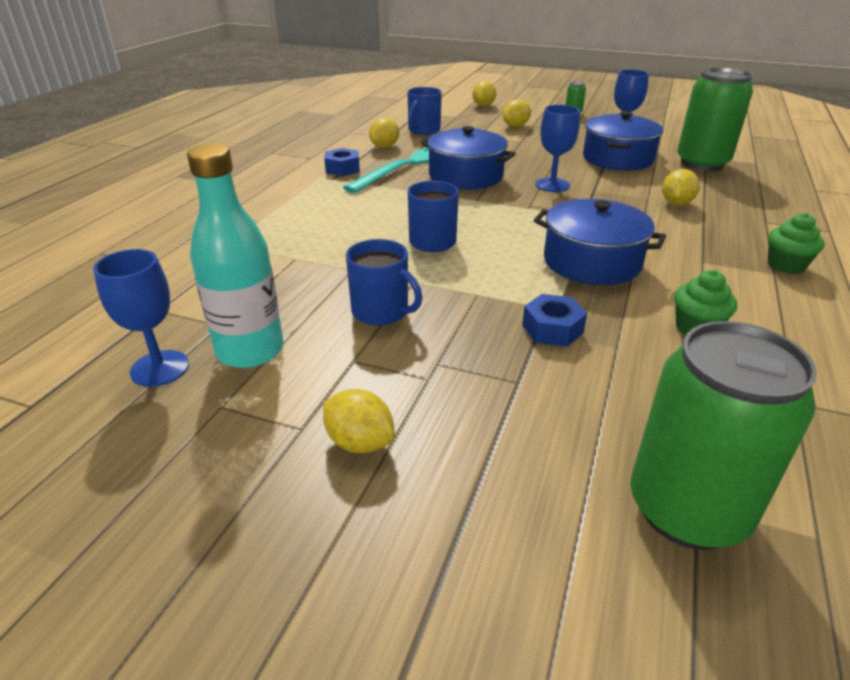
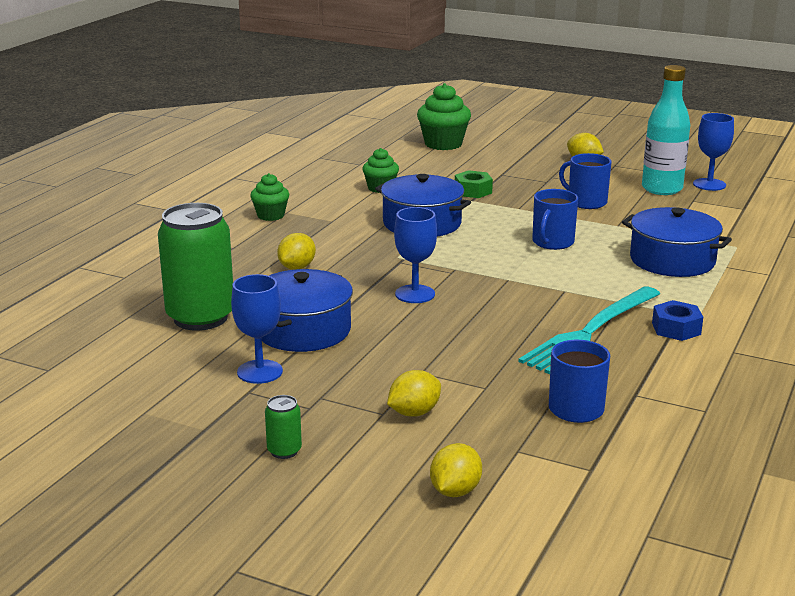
camera: 175 degrees left, 10 degrees down
(385, 147) = (632, 369): yellow lemon -> none
(466, 176) = (515, 311): blue pot -> blue pot (672, 260)
(552, 329) = (473, 191): blue nut -> green nut
(687, 509) = (443, 144): green can -> green cupcake

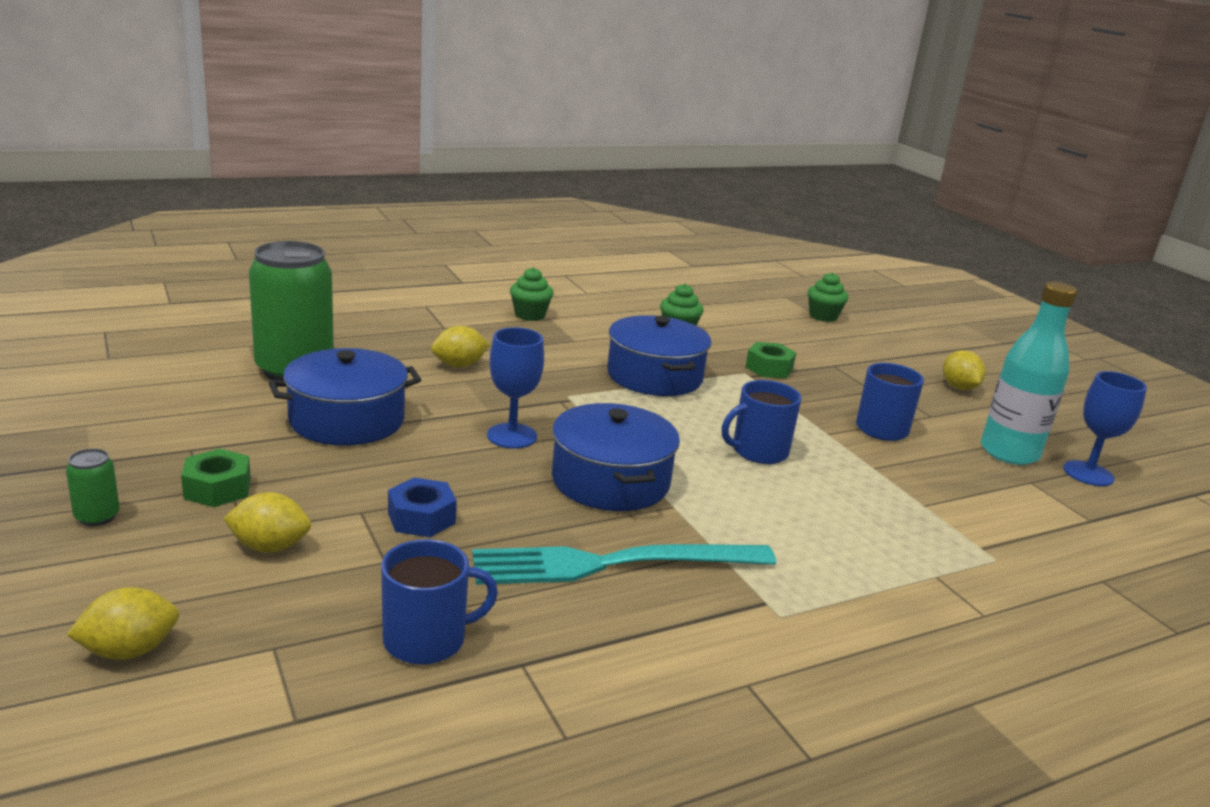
camera: 35 degrees right, 0 degrees up
(260, 372) = (236, 437): blue goblet -> none
(317, 402) = (217, 488): none -> green nut
(443, 144) = (823, 316): green cupcake -> green cupcake, size x0.62
(672, 260) = (872, 535): blue pot -> blue pot (610, 481)
(676, 329) = (724, 615): blue nut -> blue nut (421, 518)

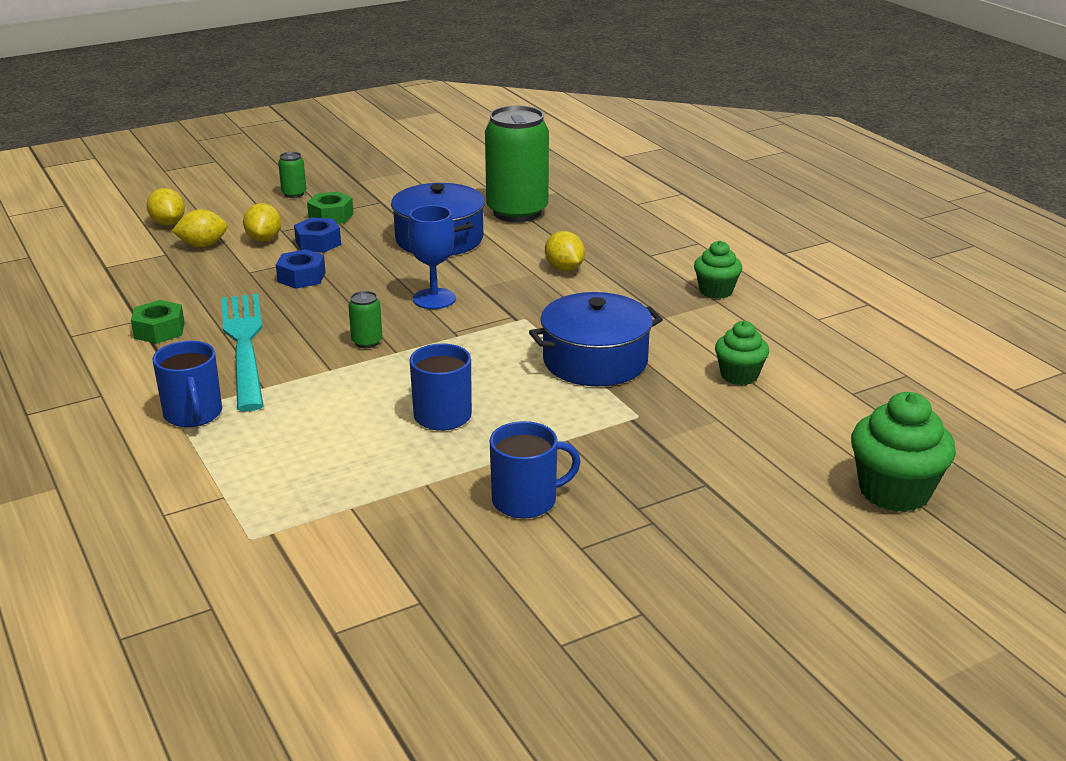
camera: 90 degrees right, 5 degrees up
(312, 502) = (318, 243): none -> blue nut
(427, 639) = (165, 291): blue mug -> blue mug (193, 414)
(610, 481) = (367, 342): blue pot -> green can
(769, 368) = (662, 433): green nut -> green nut (159, 330)
(823, 316) = (894, 491): green cupcake -> green cupcake, size x1.62
(959, 387) = (692, 590): yellow lemon -> yellow lemon (203, 245)
(1009, 453) = (493, 598): turquoise bottle -> none
(1088, 473) = (454, 663): blue goblet -> none

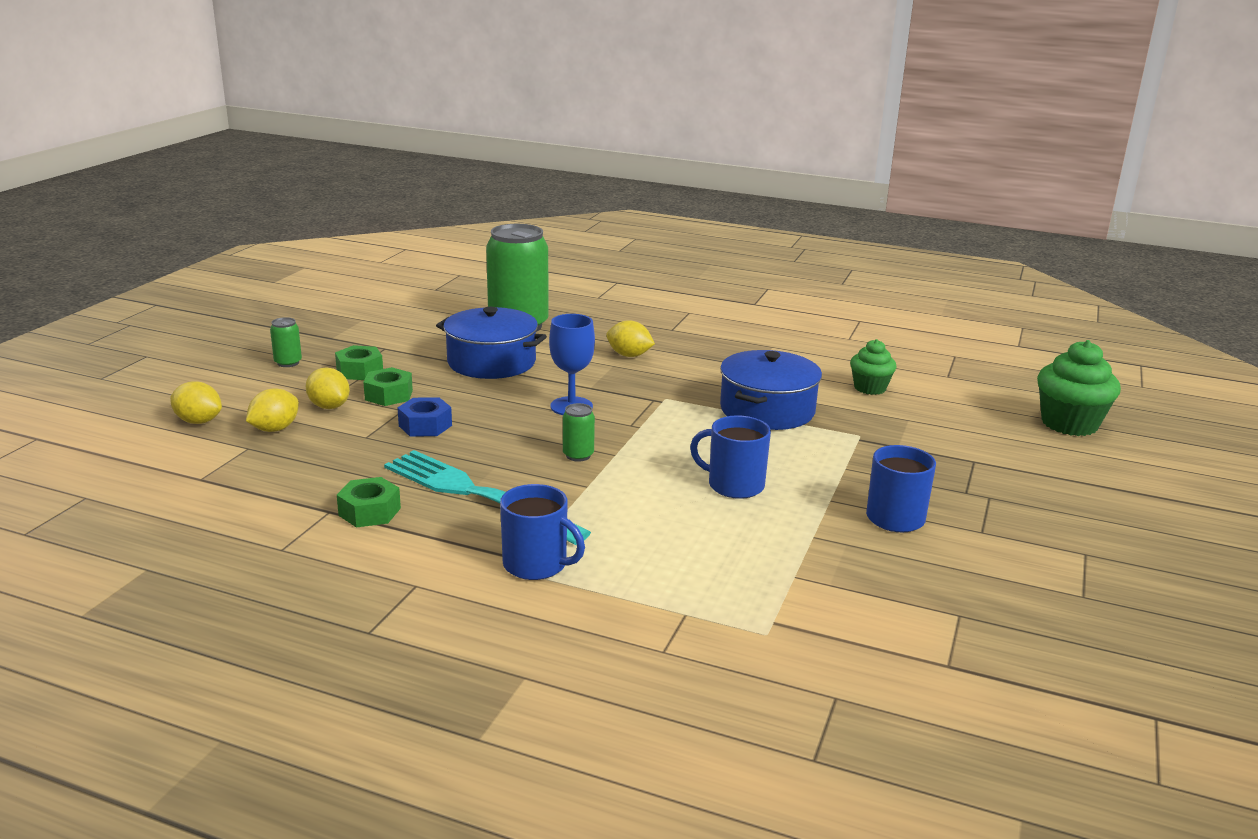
camera: 40 degrees left, 5 degrees down
(318, 243) = (389, 395): blue nut -> green nut
(716, 291) = (758, 340): green cupcake -> none

